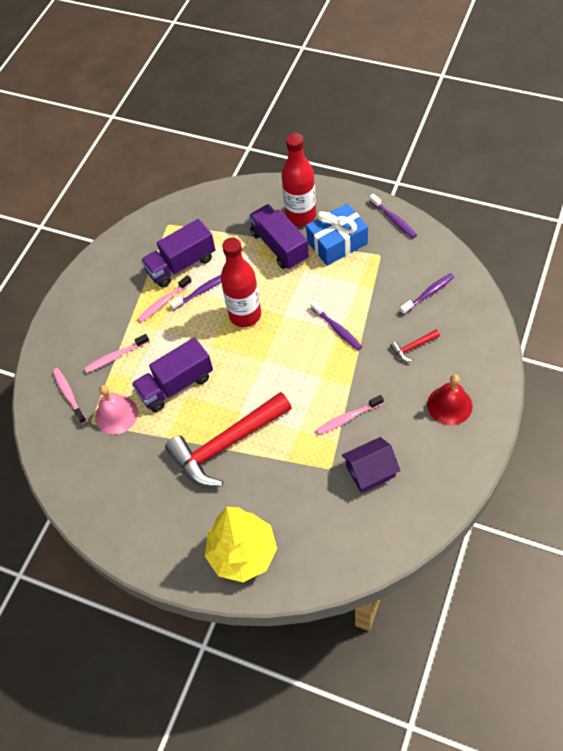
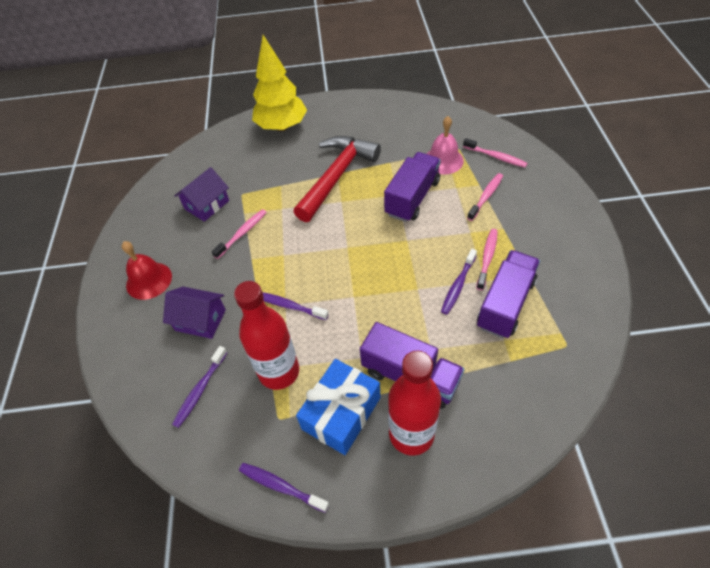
camera: 150 degrees right, 5 degrees down
(245, 315) = (394, 280): red bottle -> red bottle (279, 372)
(413, 347) = (200, 320): red hammer -> purple house

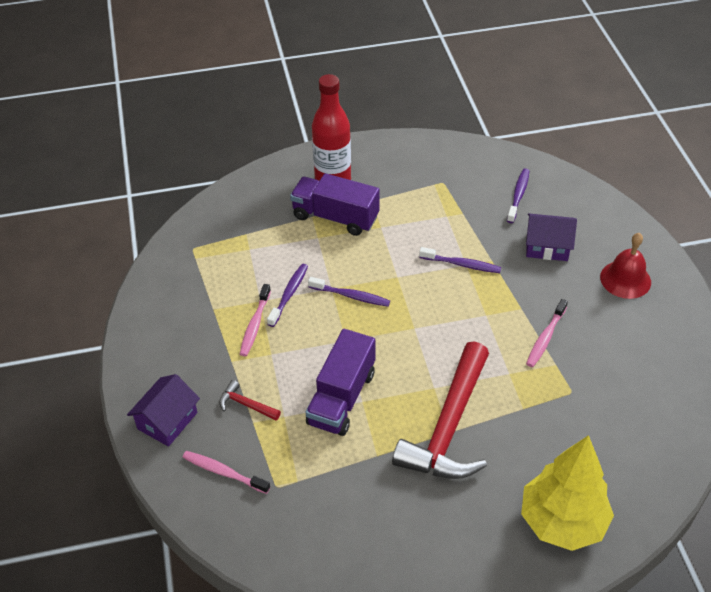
camera: 170 degrees right, 5 degrees down
(207, 205) = (610, 374): purple house -> purple house (167, 421)
(279, 372) = (453, 212): red bottle -> none
(281, 486) = (428, 147): purple toothbrush -> purple toothbrush (351, 296)
(341, 413) = (391, 189): blue gift -> none
(443, 160) = (300, 462): pink bell -> none
(486, 196) = (246, 404): pink toothbrush -> red hammer
(505, 304) = (243, 280): purple truck -> none

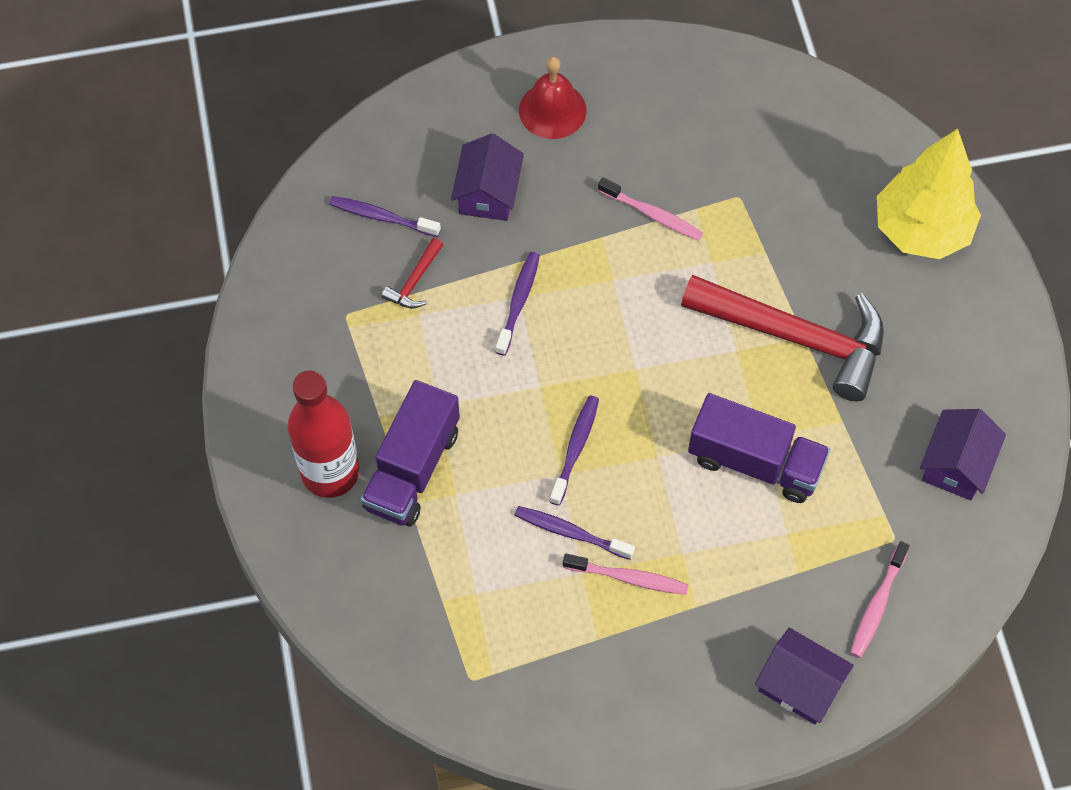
camera: 90 degrees left, 15 degrees up
(246, 404) = (769, 582): red hammer -> red hammer (414, 281)
(340, 535) = (956, 464): none -> purple house

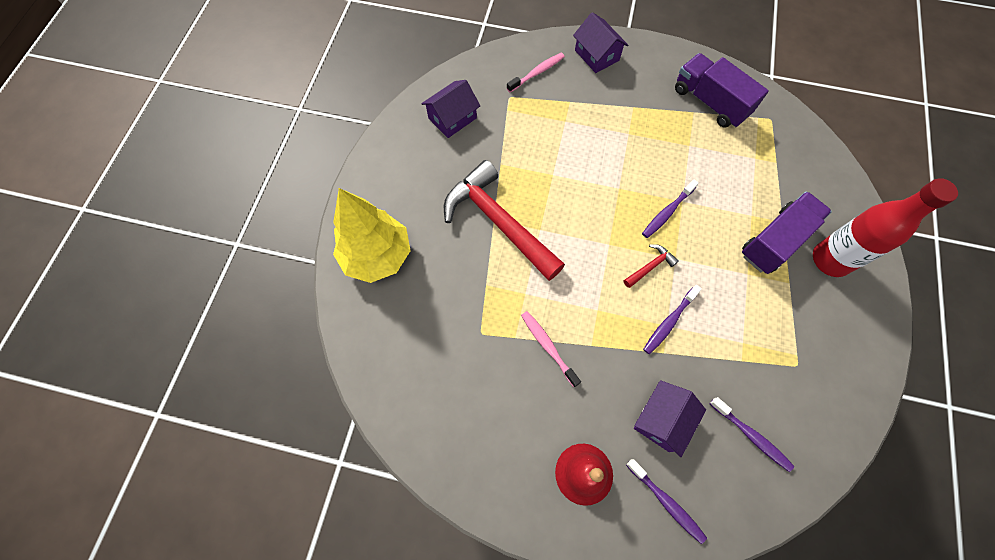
camera: 155 degrees left, 5 degrees up
(414, 281) = (739, 370): red hammer -> red hammer (650, 266)
(570, 532) = (688, 168): purple toothbrush -> purple toothbrush (666, 502)
(628, 578) = (664, 133): pink toothbrush -> none
(755, 462) = (563, 163): purple truck -> purple truck (710, 102)

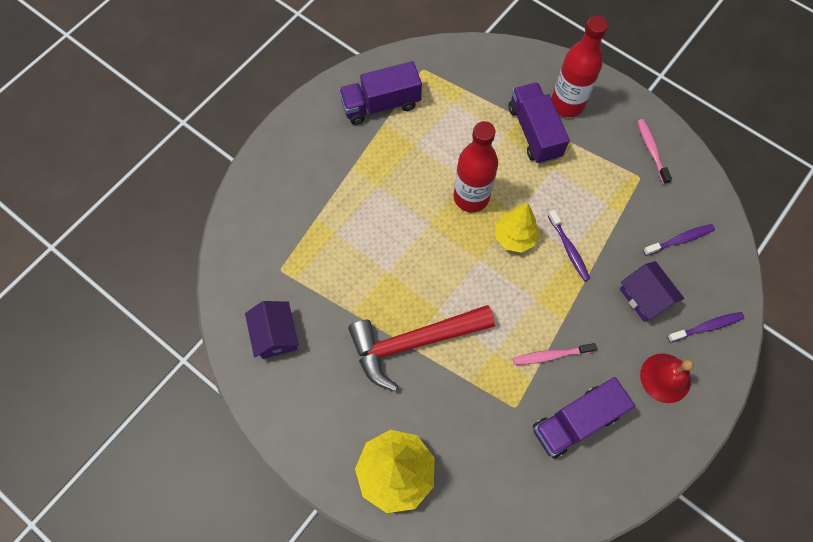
camera: 65 degrees left, 0 degrees up
(493, 396) = (575, 421): none -> purple truck
(537, 73) = (266, 231): pink toothbrush -> pink toothbrush (651, 150)
(596, 55) = (277, 168): purple house -> none
(650, 266) = (514, 237): red hammer -> yellow tree
(667, 212) = (471, 197): purple toothbrush -> red bottle

